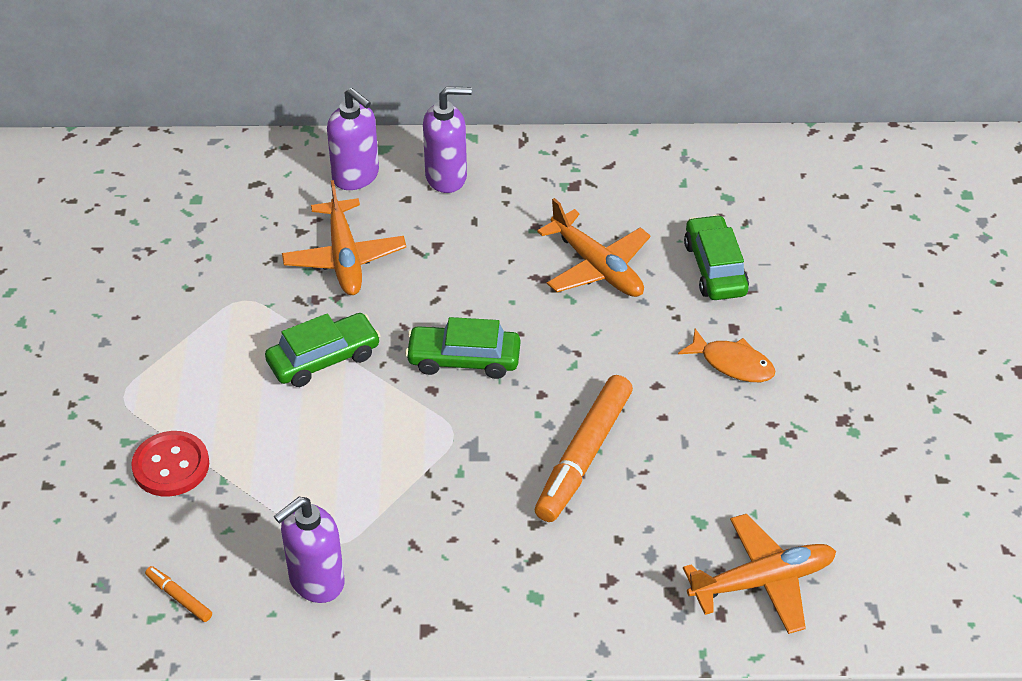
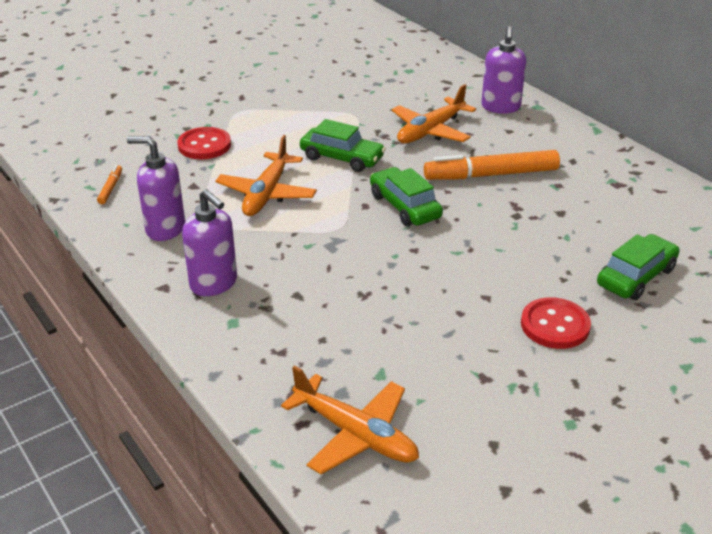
camera: 55 degrees right, 10 degrees down
(446, 177) = (548, 136): purple soap dispenser -> purple soap dispenser (214, 283)
(583, 456) = (380, 291): orange marker -> orange marker (491, 175)
(597, 267) = (559, 224): orange plane -> orange plane (267, 194)
(733, 363) = (555, 325): orange fish -> red button

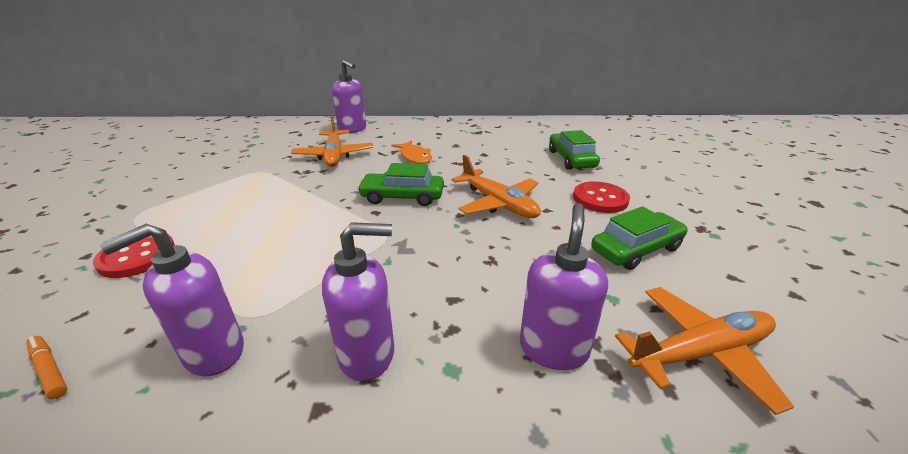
camera: 55 degrees left, 5 degrees down
(267, 194) = (279, 252): orange plane -> orange plane (498, 203)
(291, 359) = (553, 348): none -> purple soap dispenser
(342, 158) = (300, 197): green car -> green car (636, 249)
(491, 175) = (415, 157): orange marker -> orange fish

